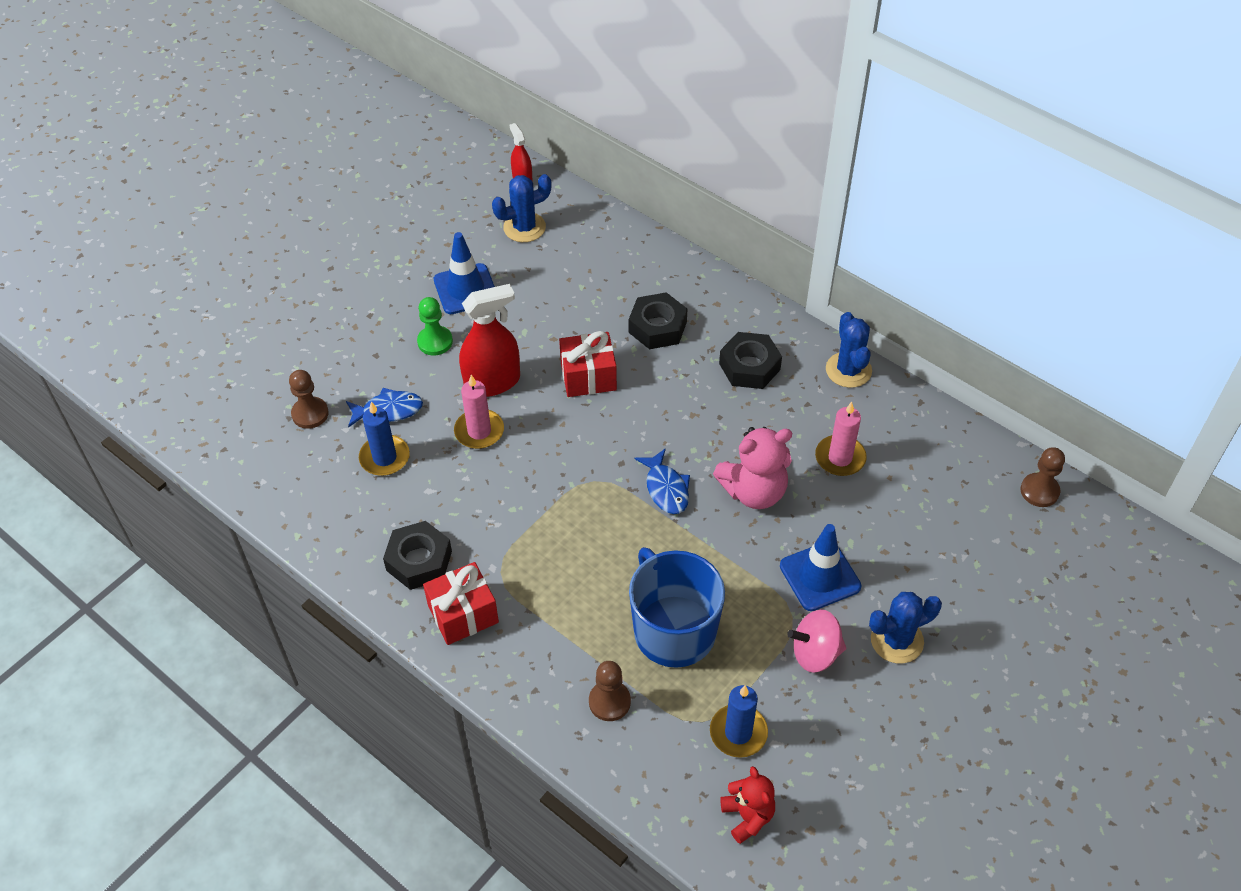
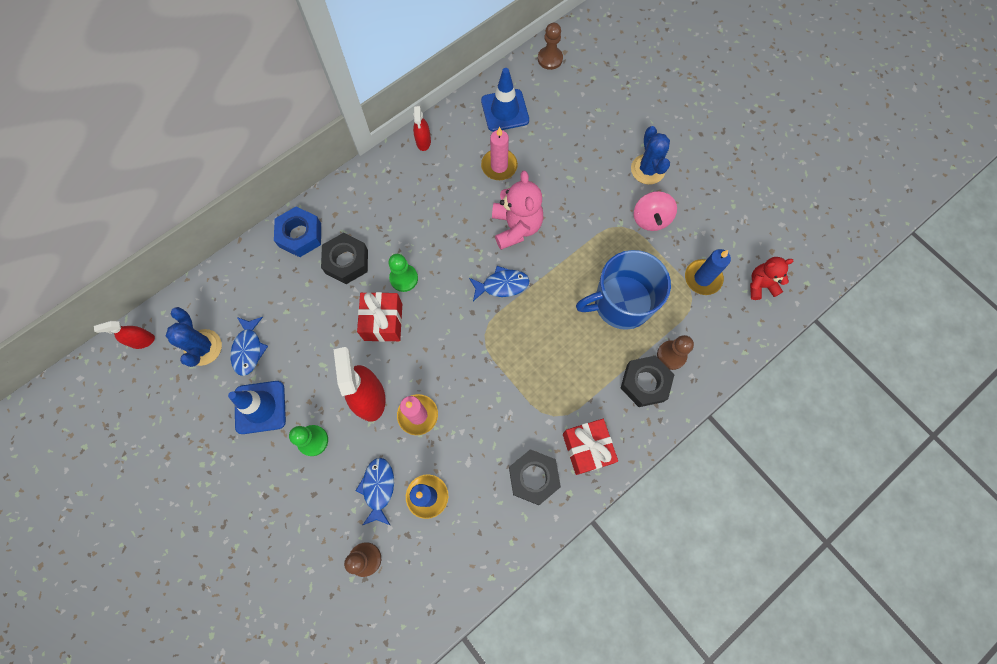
camera: 80 degrees left, 20 degrees up
(530, 264) = (248, 349): none -> blue fish
(649, 386) = (404, 278): none -> green pawn
(680, 278) = (300, 235): none -> blue nut
(749, 366) = (403, 205): black nut -> black nut (645, 383)
(820, 576) = (593, 202): blue traffic cone -> blue traffic cone (505, 110)
(848, 370) = (423, 141): blue cactus -> red spray bottle

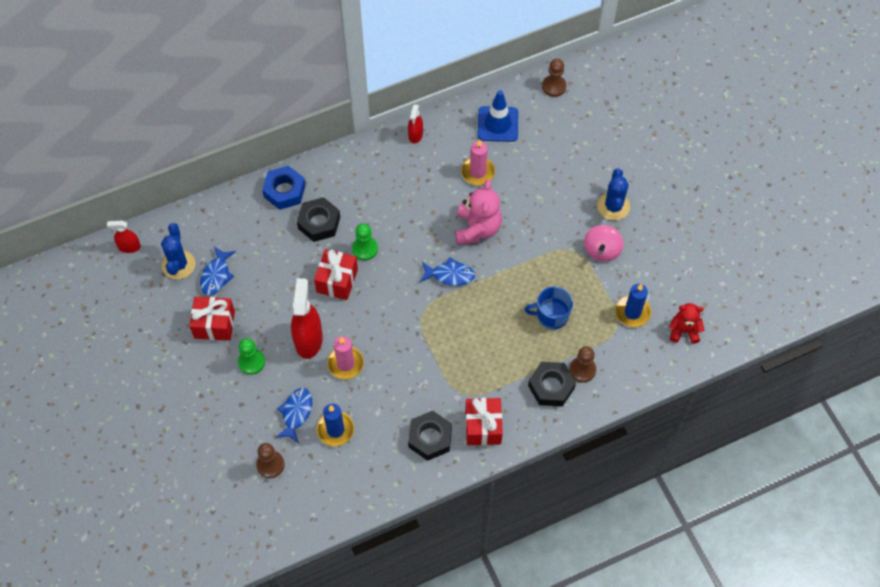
camera: 15 degrees right, 10 degrees down
(260, 407) = (214, 324): blue traffic cone -> red gift
(621, 303) = (551, 316): blue mug -> blue mug, size x0.59

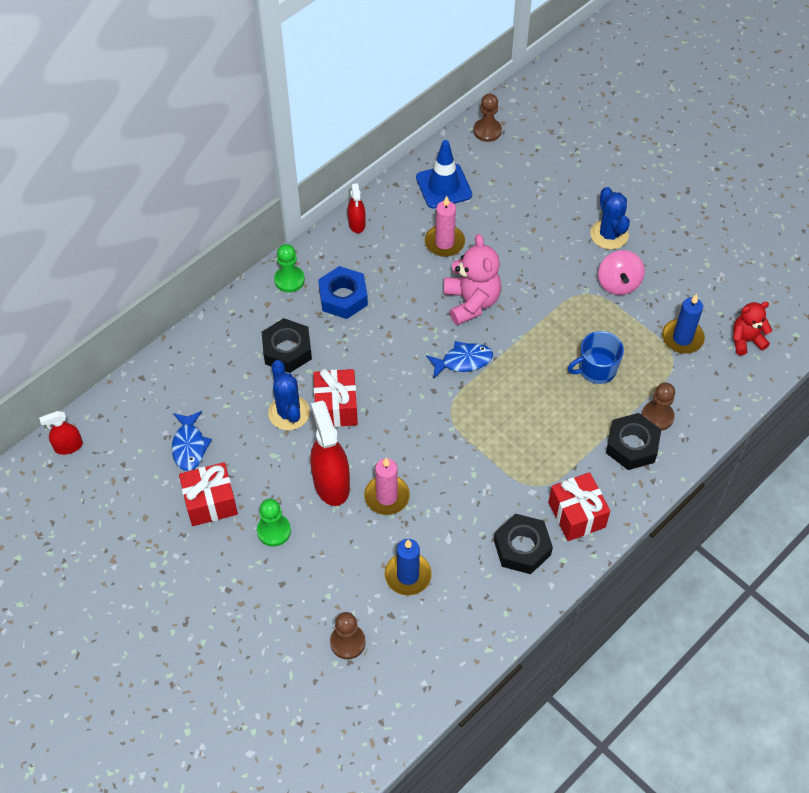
camera: 20 degrees left, 5 degrees down
(178, 264) = (138, 448): blue cactus -> blue cactus (289, 413)
(284, 191) = (231, 327): blue nut -> blue nut (343, 297)
(296, 413) = (353, 572): blue fish -> none
(365, 249) = (353, 362): green pawn -> green pawn (289, 280)

